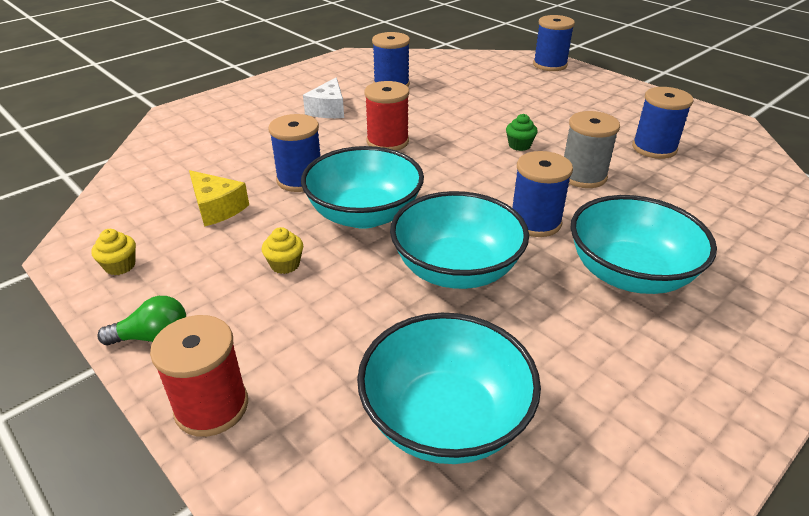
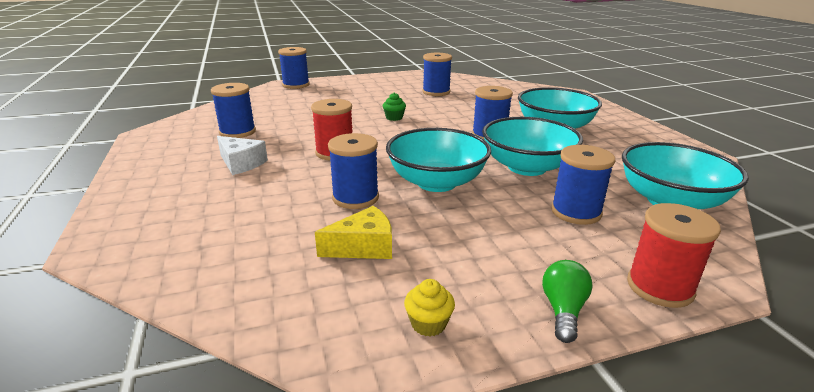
camera: 65 degrees left, 10 degrees down
(285, 264) = (485, 226): yellow cupcake -> none
(354, 326) = (576, 212): none -> blue spool
(583, 176) = (449, 113): grey spool -> none

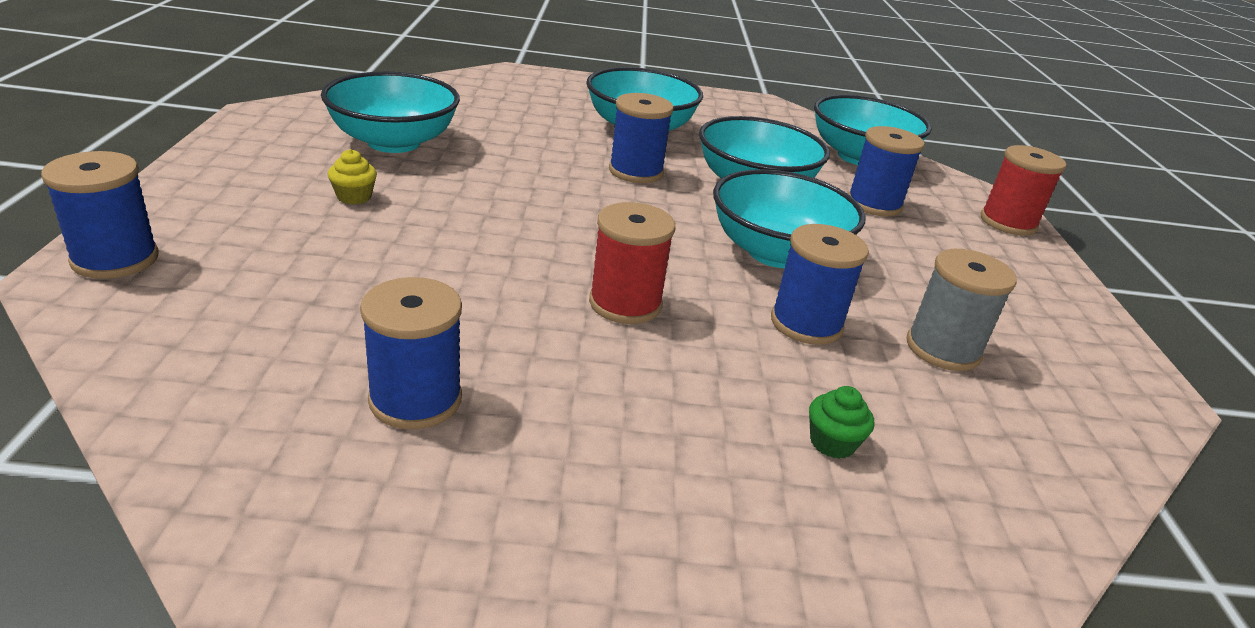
camera: 75 degrees left, 5 degrees up
(241, 163) = (617, 416): white cheese -> none
(364, 247) = (942, 349): yellow cheese -> grey spool
(394, 118) = (495, 212): green cupcake -> green cupcake (832, 443)
(428, 323) = (1083, 346): yellow cupcake -> yellow cupcake (354, 197)
(436, 92) = (394, 142): blue spool -> turquoise bowl
(563, 310) = (1048, 274): green light bulb -> none

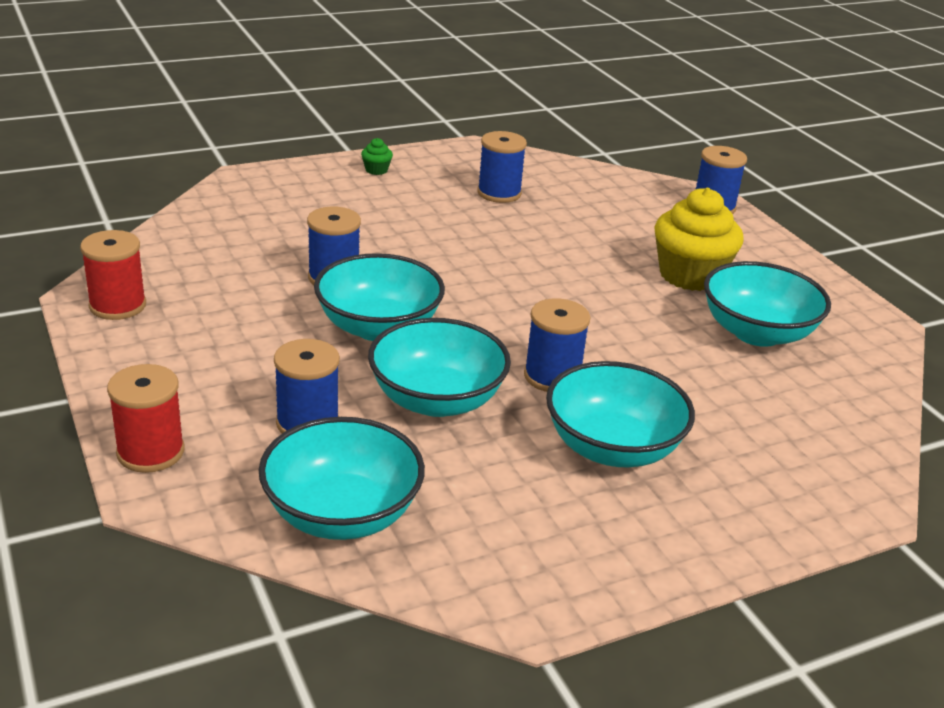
camera: 155 degrees right, 0 degrees up
(354, 197) = (690, 275): yellow cupcake -> yellow cupcake, size x2.44
(625, 304) = (451, 258): red spool -> red spool (117, 305)
(832, 443) = (299, 222): green cupcake -> green cupcake (376, 170)
(942, 349) = (236, 287): grey spool -> none

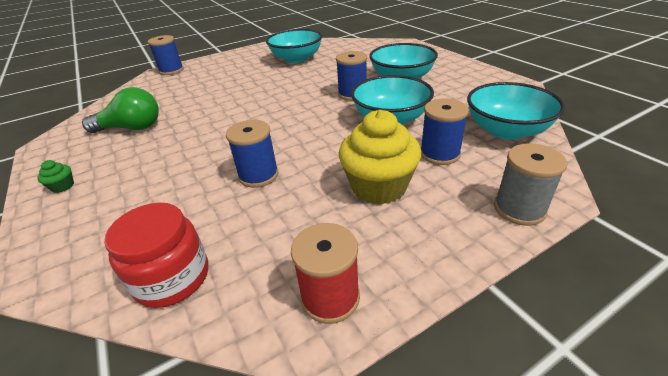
camera: 90 degrees left, 5 degrees up
(150, 452) = (519, 209): red spool -> grey spool
(196, 234) = (172, 278): none -> red jar
(378, 327) = (322, 147): turquoise bowl -> none
(499, 193) = (132, 128): blue spool -> green light bulb
(690, 275) = (246, 72): yellow cupcake -> yellow cupcake (378, 187)

